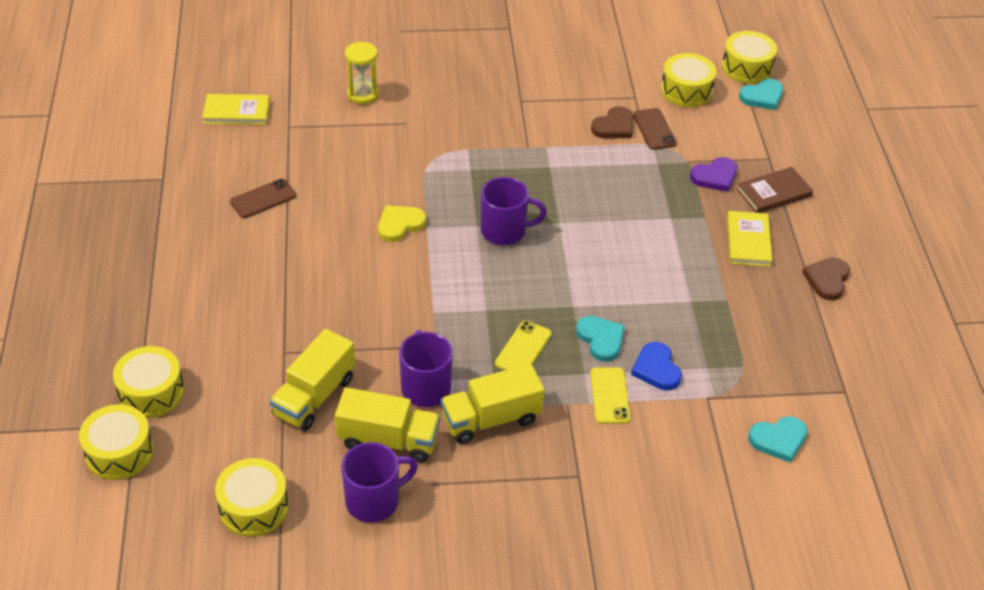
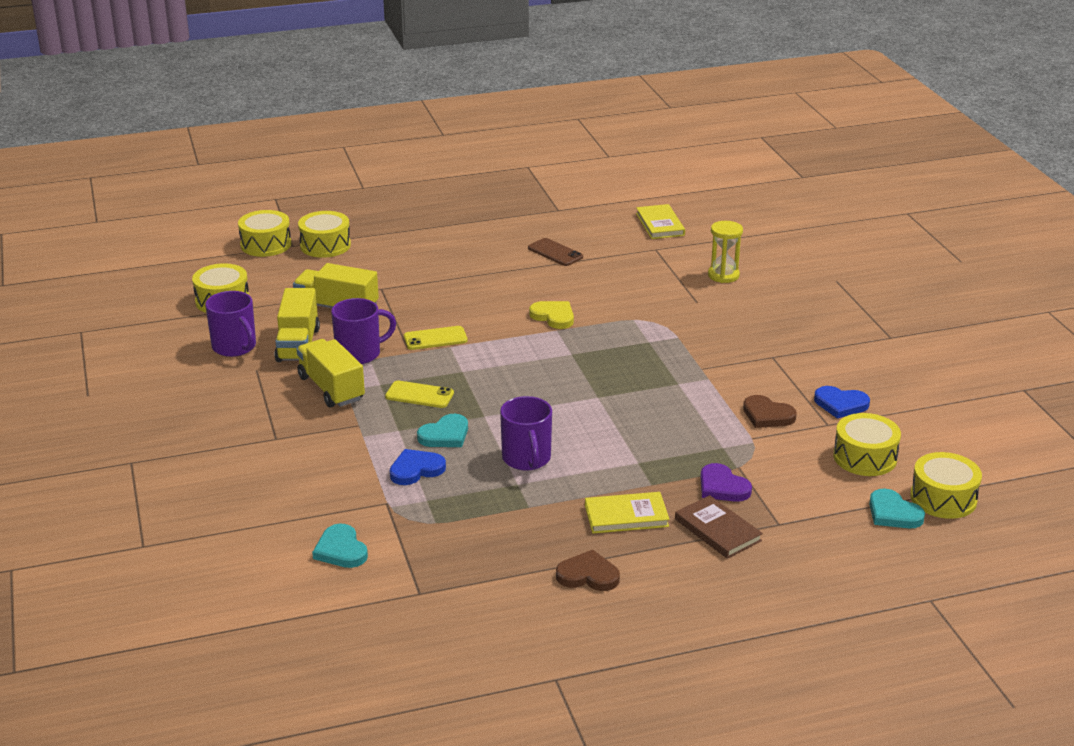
camera: 80 degrees right, 15 degrees down
(505, 231) = (570, 369): purple mug -> purple mug (526, 459)
(607, 82) = (840, 404): none -> blue heart
(609, 396) = (374, 446): yellow phone -> yellow phone (435, 339)
(654, 129) = (779, 441): brown phone -> none

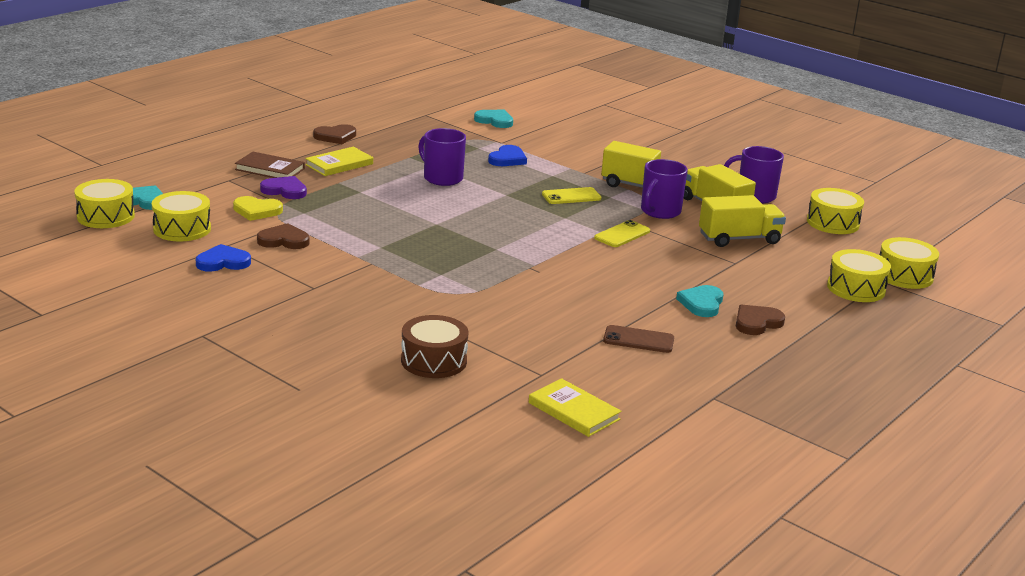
camera: 145 degrees right, 5 degrees down
(445, 435) = (516, 179): turquoise heart -> turquoise heart (702, 303)
(448, 242) = (757, 322): none -> brown heart
(553, 316) = (552, 275): yellow heart -> yellow heart (257, 211)
(723, 275) = (434, 361): yellow hourglass -> brown drum

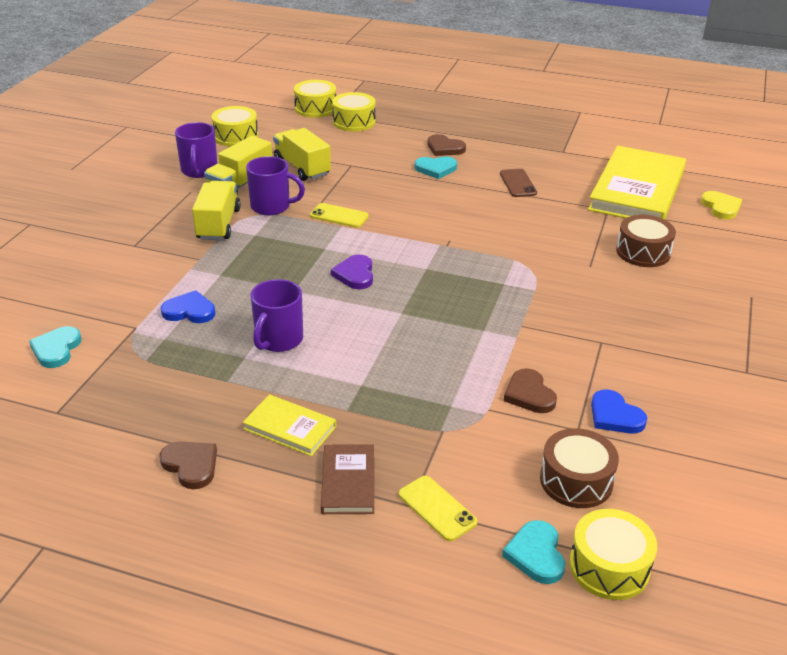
camera: 110 degrees left, 10 degrees up
(182, 229) = (576, 481): yellow drum -> brown drum
(257, 211) = (477, 442): yellow heart -> yellow heart (721, 207)
(285, 190) = (404, 442): purple heart -> purple heart (355, 274)
(571, 196) = (270, 254): yellow phone -> yellow phone (437, 508)
(573, 411) = (637, 190): yellow book -> yellow book, size x2.13

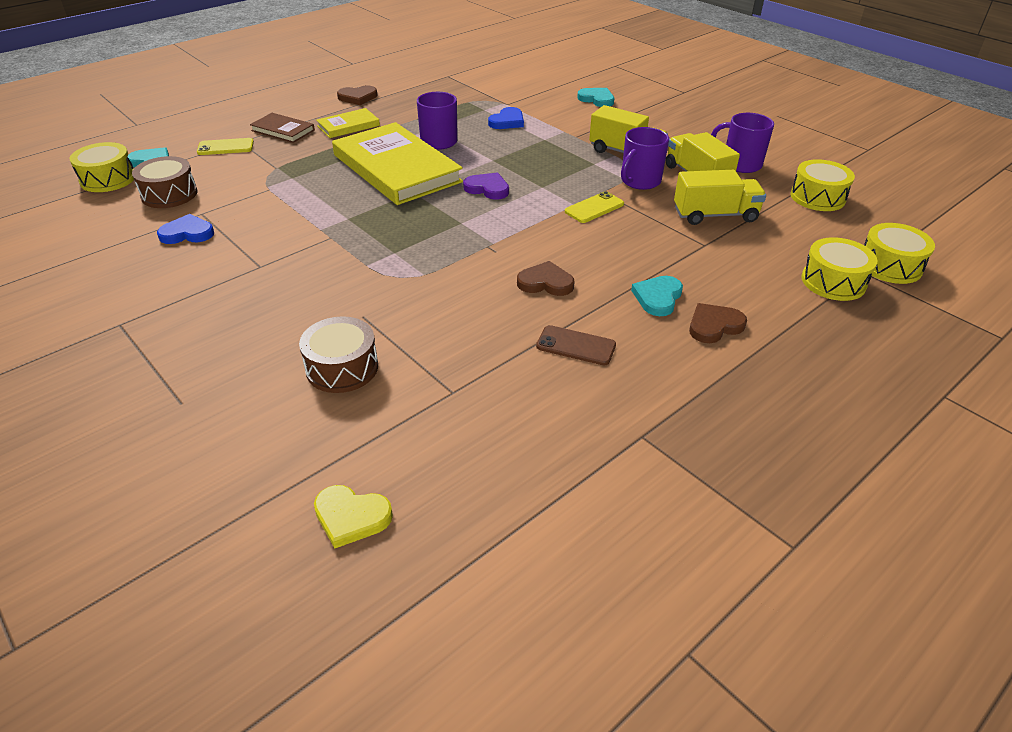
camera: 120 degrees right, 5 degrees up
(56, 349) = (509, 82): turquoise heart -> turquoise heart (597, 99)
(529, 394) = (258, 209): brown heart -> brown heart (545, 282)
(637, 190) = (472, 450): yellow book -> yellow book (396, 168)

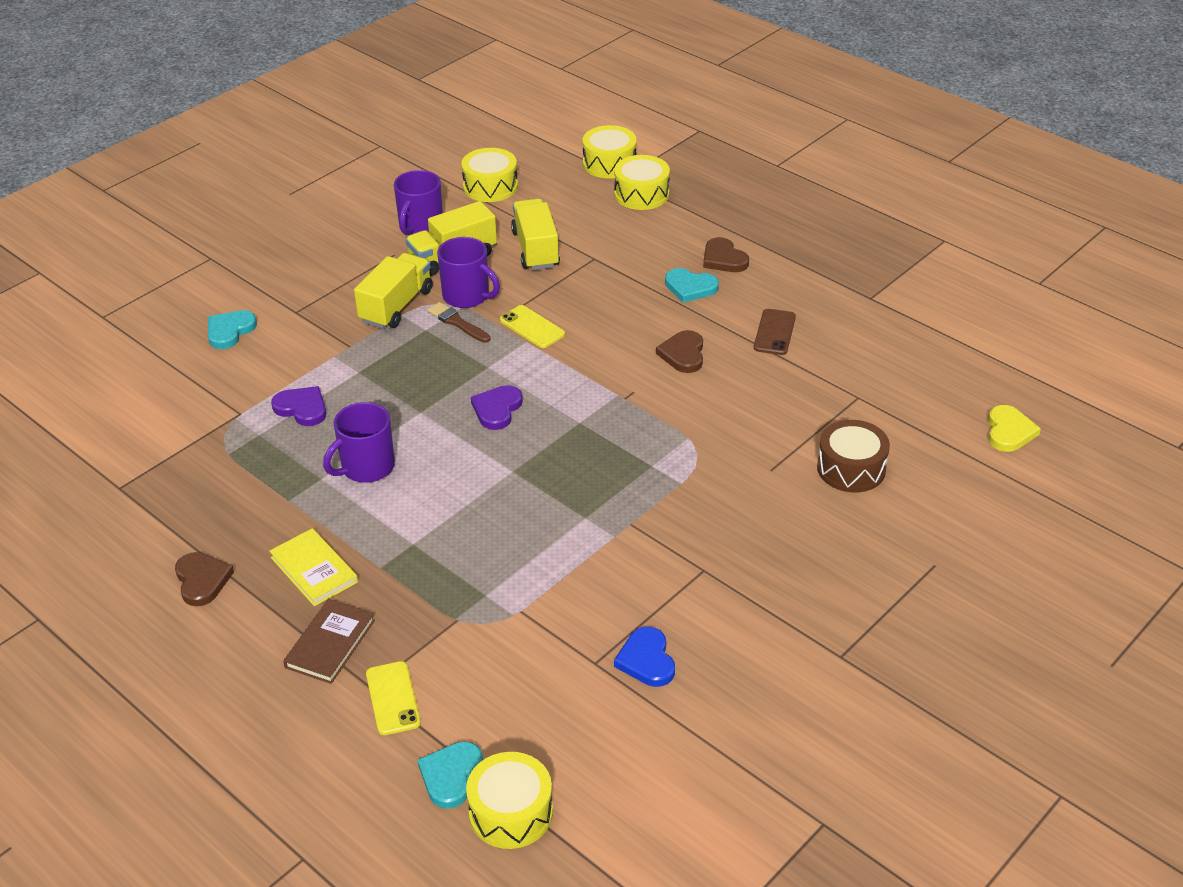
camera: 95 degrees left, 0 degrees up
(169, 194) = (548, 716): brown drum -> none
(396, 168) = (450, 495): yellow book -> none
(507, 121) = (302, 408): blue heart -> purple heart
(602, 176) = (457, 323): none -> brown brush

